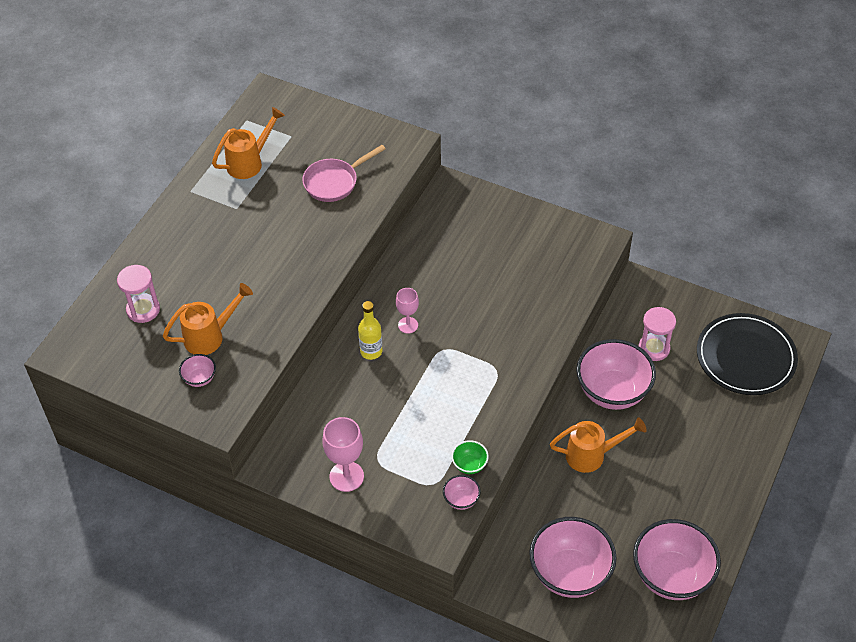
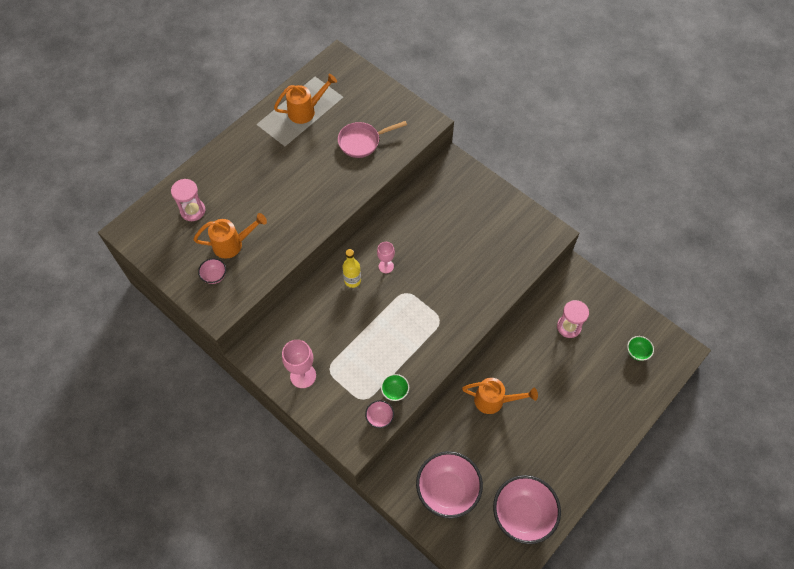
camera: 15 degrees right, 10 degrees up
(612, 392) = (526, 354): pink bowl -> none
(745, 357) = (637, 352): black plate -> green bowl

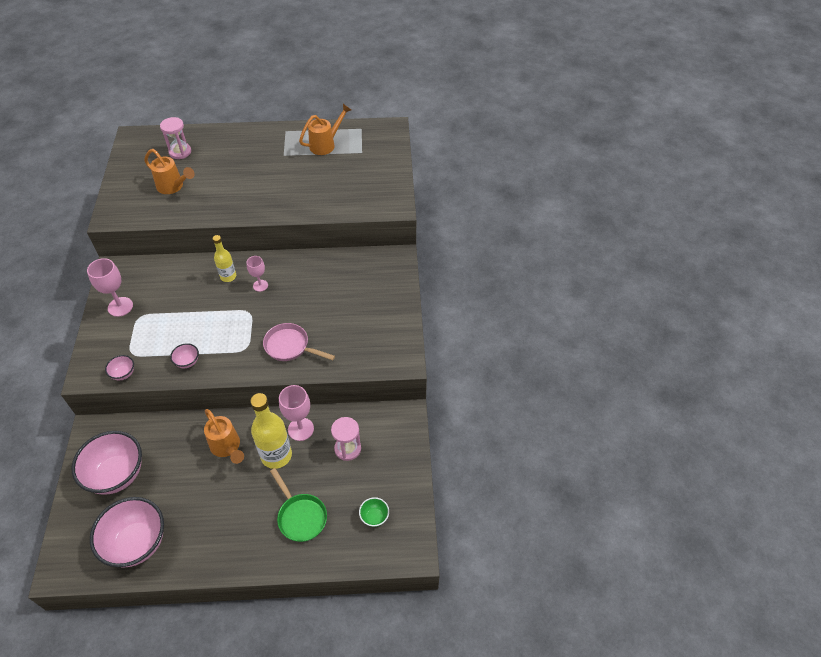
camera: 45 degrees right, 10 degrees down
(214, 276) = (138, 196): pink bowl -> pink bowl (187, 362)
(306, 111) = (326, 144): orange watering can -> orange watering can turned 60 degrees counterclockwise
(362, 142) = (334, 187): pink pan -> pink pan (290, 346)
(395, 391) = (155, 366): green bowl -> none
(524, 343) = (300, 429): none -> pink goblet
(532, 374) = (276, 455): none -> yellow bottle
(596, 395) = (300, 516): none -> green pan

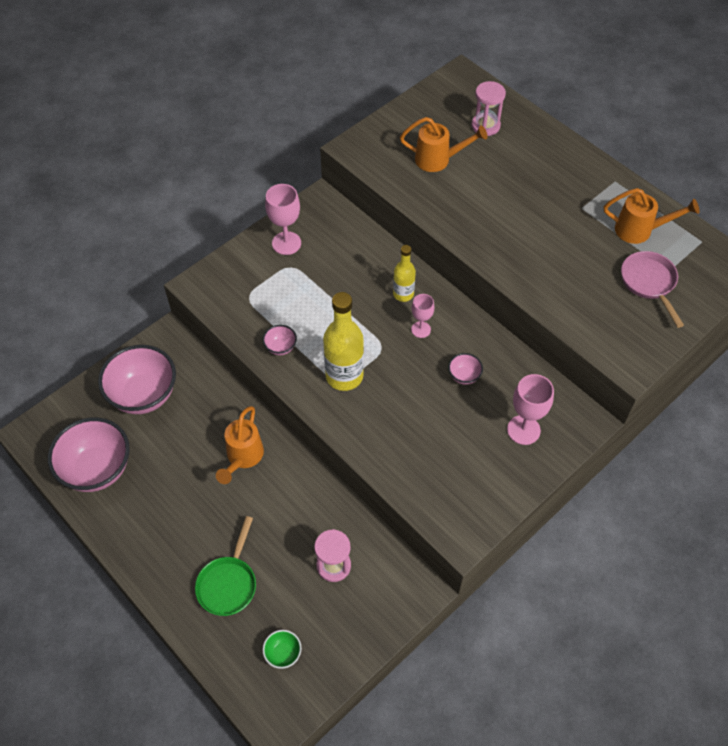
camera: 50 degrees right, 5 degrees up
(123, 374) = (223, 310): pink bowl -> pink bowl (464, 376)
(173, 187) = (439, 160): orange watering can -> orange watering can turned 75 degrees counterclockwise
(276, 455) = (271, 507): yellow bottle -> yellow bottle (344, 376)
(290, 346) = (378, 417): pink pan -> pink pan (649, 283)
(300, 429) = (316, 504): pink goblet -> pink goblet (523, 430)

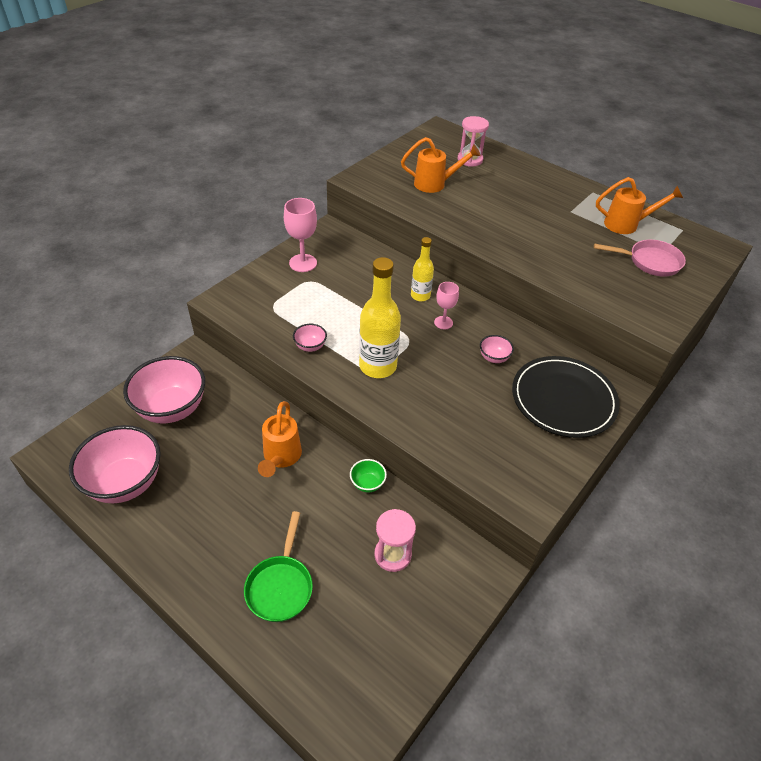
camera: 10 degrees left, 10 degrees down
(283, 654) = (352, 657): green bowl -> green bowl (367, 483)
(523, 430) = (563, 399): pink goblet -> black plate
(649, 283) = (650, 262): pink pan -> pink pan turned 120 degrees clockwise

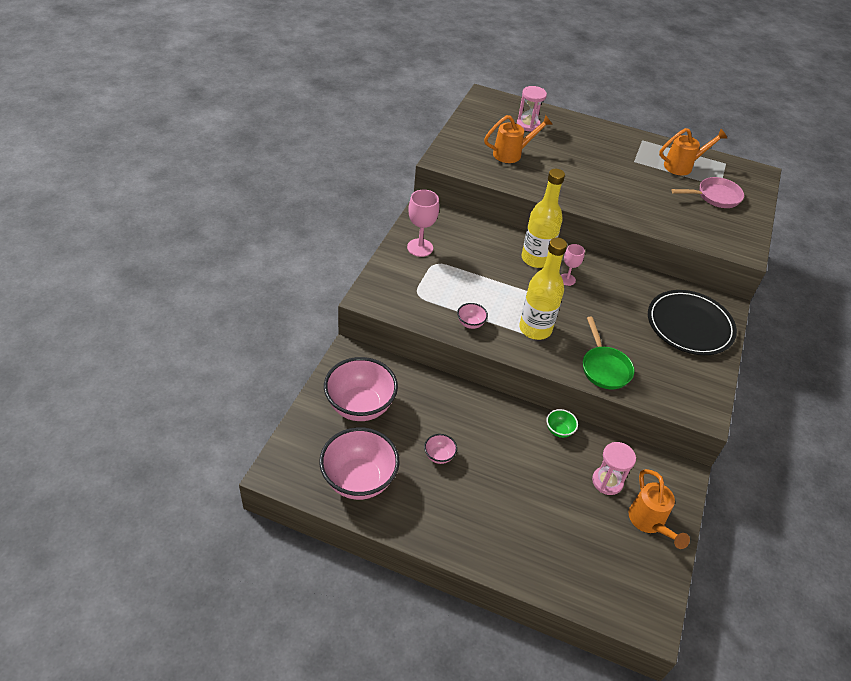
camera: 20 degrees left, 0 degrees up
(280, 458) = (478, 426): orange watering can -> orange watering can (649, 523)
(280, 586) = (535, 528): green pan -> green pan (604, 368)
(420, 296) = (536, 259): yellow bottle -> yellow bottle, size x1.71
(494, 358) = (621, 302): pink bowl -> pink bowl (439, 456)

